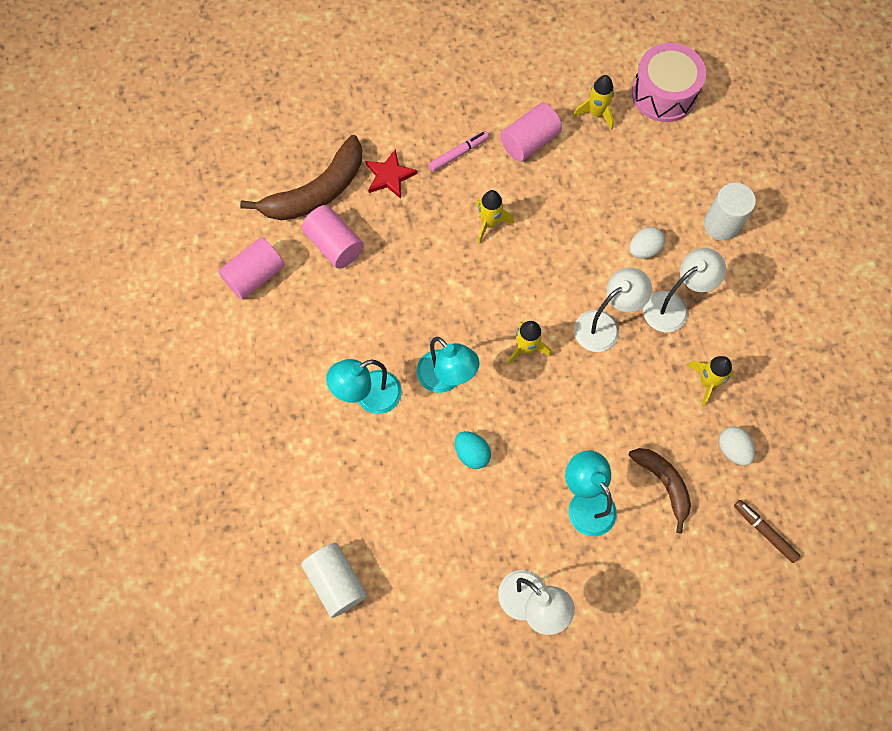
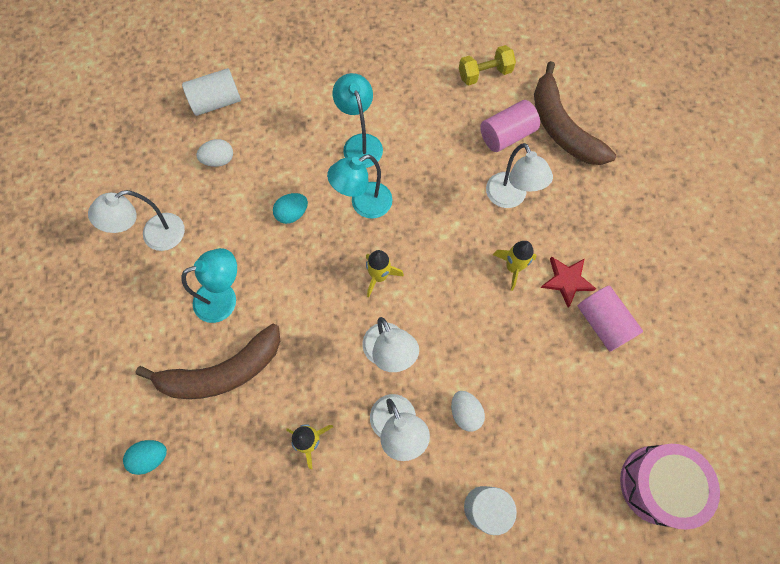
camera: 100 degrees right, 0 degrees up
(255, 276) = (484, 74): pink cylinder -> yellow dumbbell
(389, 176) = (572, 188): red star -> red star (566, 280)
(411, 234) = (510, 198): none -> white lamp
(458, 153) = (593, 253): pink marker -> none
(596, 113) = (634, 400): yellow rocket -> none
(663, 483) = (222, 372): brown banana -> brown banana, size x1.62
(732, 449) = (237, 448): white egg -> white egg (219, 160)
(764, 532) = (151, 457): brown marker -> turquoise egg

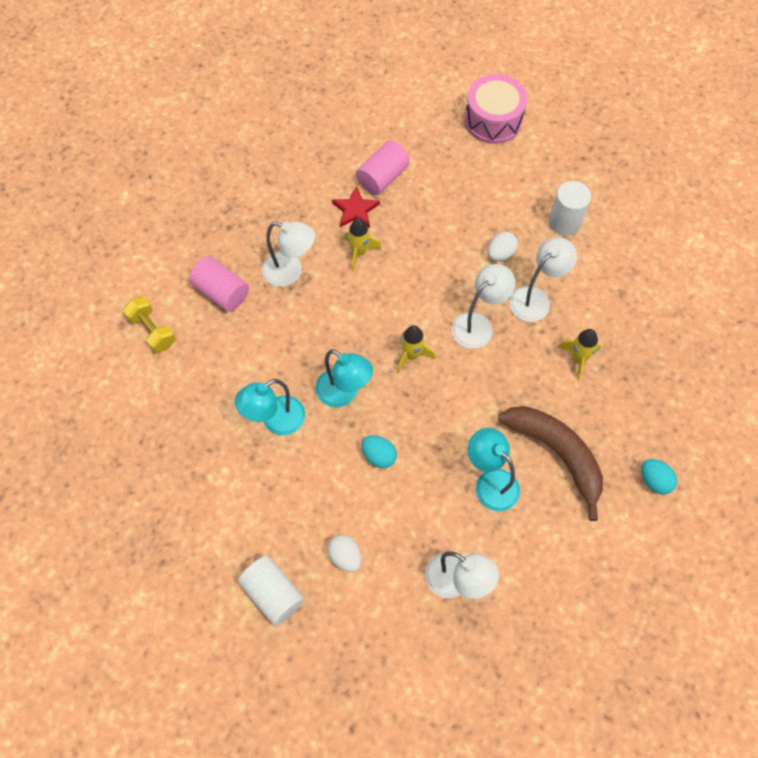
camera: 110 degrees left, 5 degrees down
(510, 198) = (290, 272): white lamp -> white lamp turned 60 degrees clockwise
(561, 128) = (198, 248): brown banana -> none

